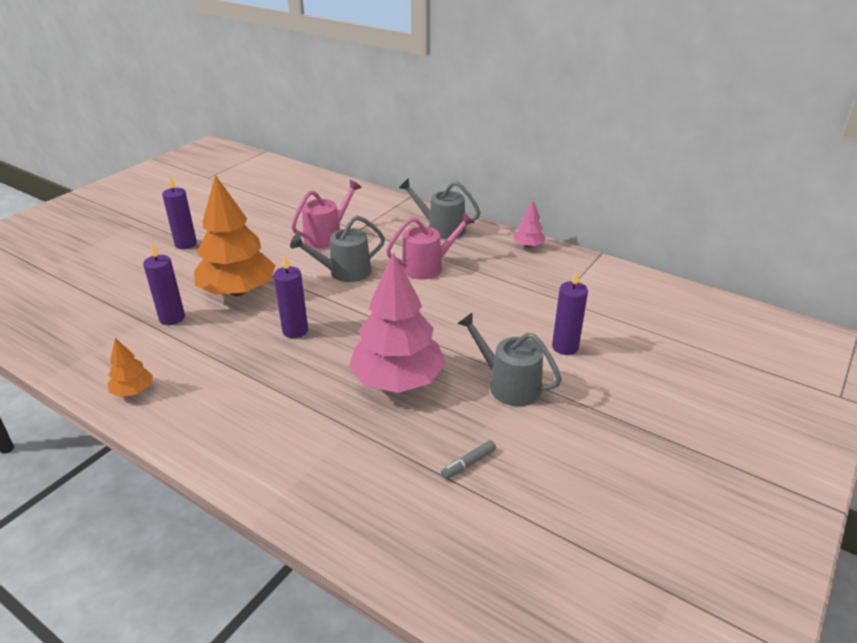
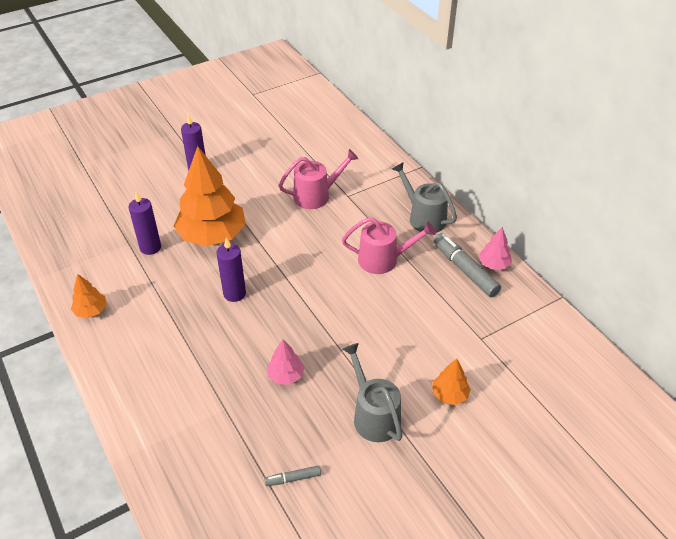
camera: 25 degrees right, 10 degrees up
(345, 272) = (308, 242): grey watering can -> none
(397, 381) = (286, 375): pink tree -> pink tree, size x0.45
(506, 255) = (465, 270): none -> grey marker
(565, 347) = (449, 394): purple candle -> orange tree

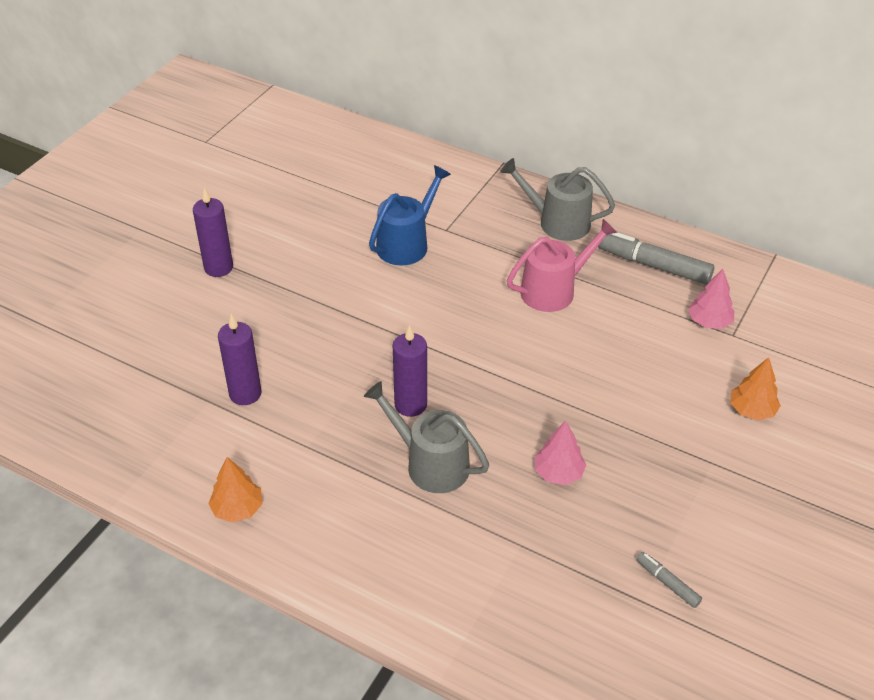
camera: 30 degrees left, 0 degrees up
(212, 235) = (316, 344): orange tree -> none
(293, 478) = (667, 583): grey marker -> grey marker turned 90 degrees clockwise
(316, 195) = (406, 244): pink watering can -> blue watering can
(373, 416) = (693, 471): grey watering can -> grey watering can (431, 464)
(494, 264) = (678, 247): pink tree -> pink tree (709, 322)

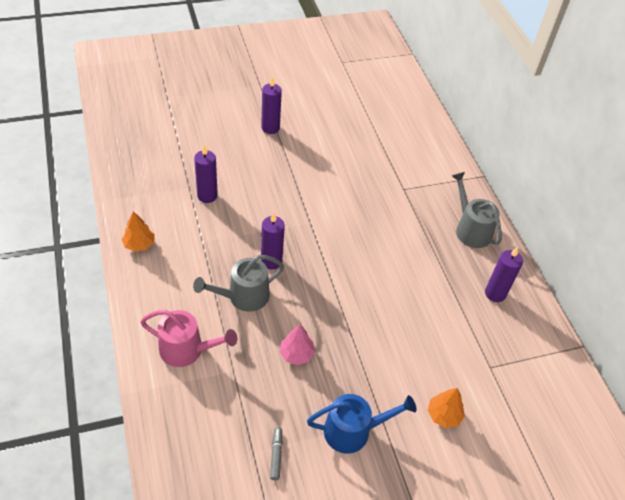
camera: 40 degrees right, 5 degrees up
(406, 244) = (373, 181): blue watering can -> blue watering can (353, 431)
(431, 464) = (243, 296): grey watering can -> grey watering can turned 105 degrees counterclockwise
(553, 290) = (419, 263): pink watering can -> pink watering can (186, 349)
(653, 265) = (495, 293): grey marker -> purple candle
(709, 322) = (485, 349): pink tree -> none

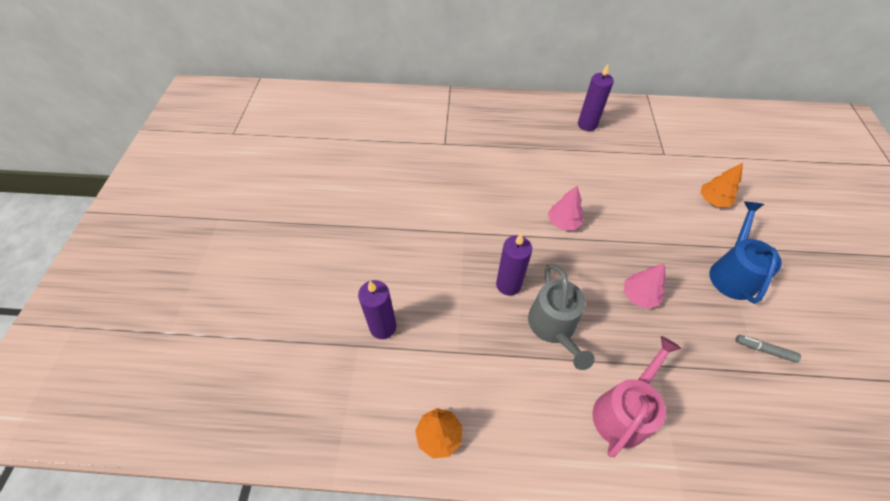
camera: 65 degrees left, 5 degrees up
(270, 128) = (300, 228): purple candle -> none
(353, 289) = (563, 222): none -> pink tree
(470, 229) = (511, 115): grey watering can -> none

